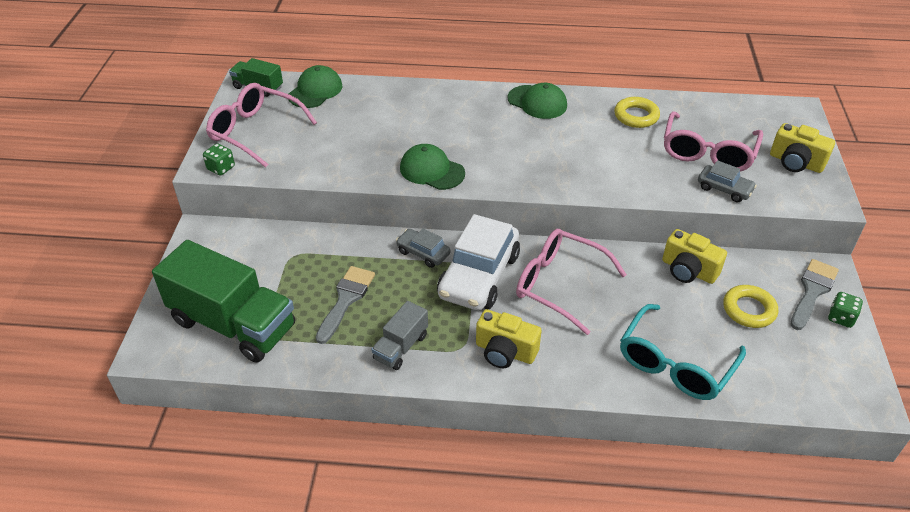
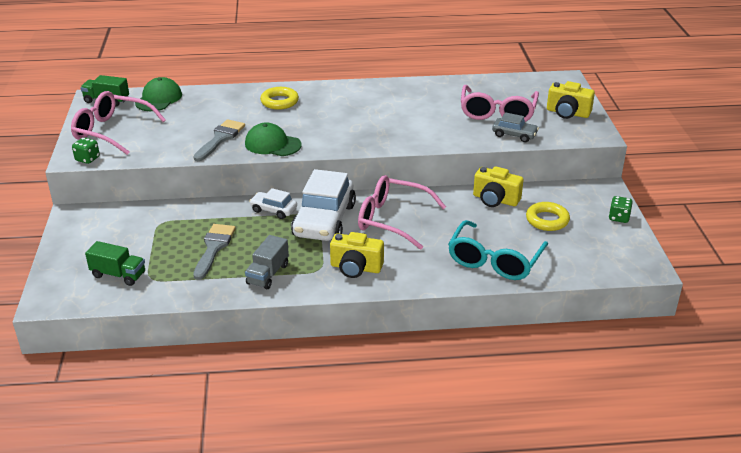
camera: 10 degrees left, 10 degrees down
(233, 324) = (118, 275): green truck -> green truck, size x0.48
(423, 253) = (273, 210): grey car -> white car
(537, 102) = (352, 91): green cap -> none
(636, 116) = (436, 94): yellow ring -> yellow ring (279, 102)
(812, 291) = (594, 203): grey brush -> grey brush (220, 139)

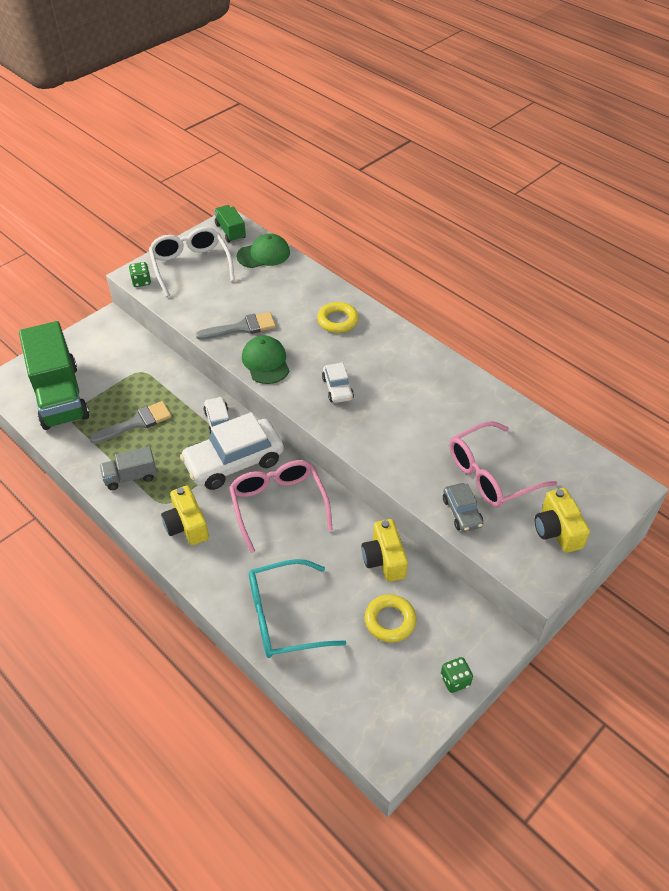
camera: 50 degrees right, 15 degrees up
(111, 131) = (191, 265): pink glasses -> white glasses
(118, 275) = (60, 396): green truck -> green truck, size x2.07
(344, 129) = (337, 388): none -> white car

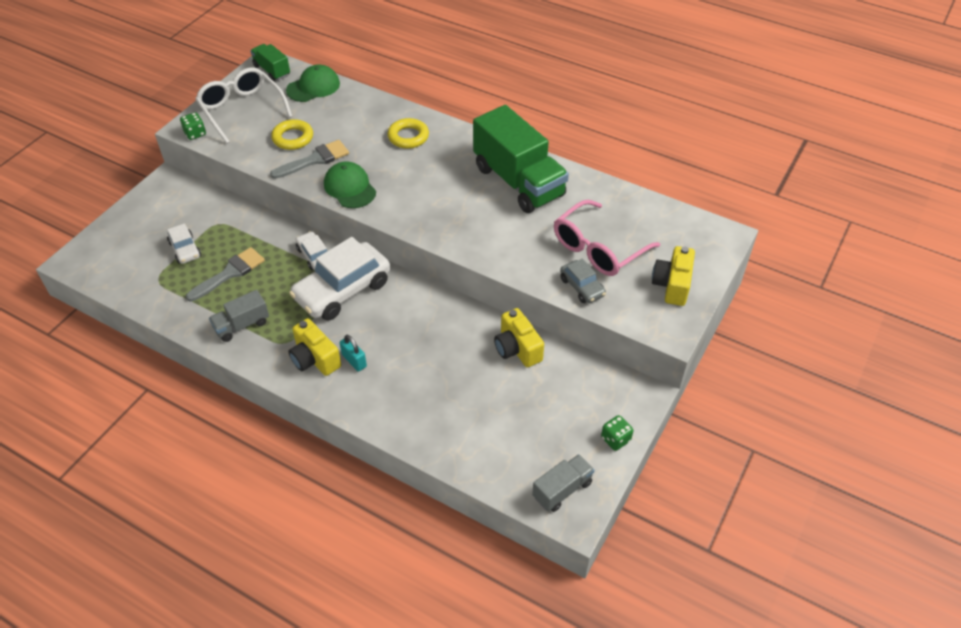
camera: 15 degrees left, 0 degrees up
(60, 396) = (139, 263): green truck -> green truck (518, 182)
(223, 536) = (354, 361): none -> turquoise padlock
(278, 504) = (399, 321): pink glasses -> none
(283, 617) = (438, 421): turquoise glasses -> none
(337, 388) = (429, 199): white car -> white car (185, 250)
(384, 721) = (562, 490): none -> grey truck
(390, 620) = (540, 401): yellow ring -> yellow ring (293, 138)
(557, 530) = (672, 285): yellow camera -> yellow camera turned 45 degrees clockwise

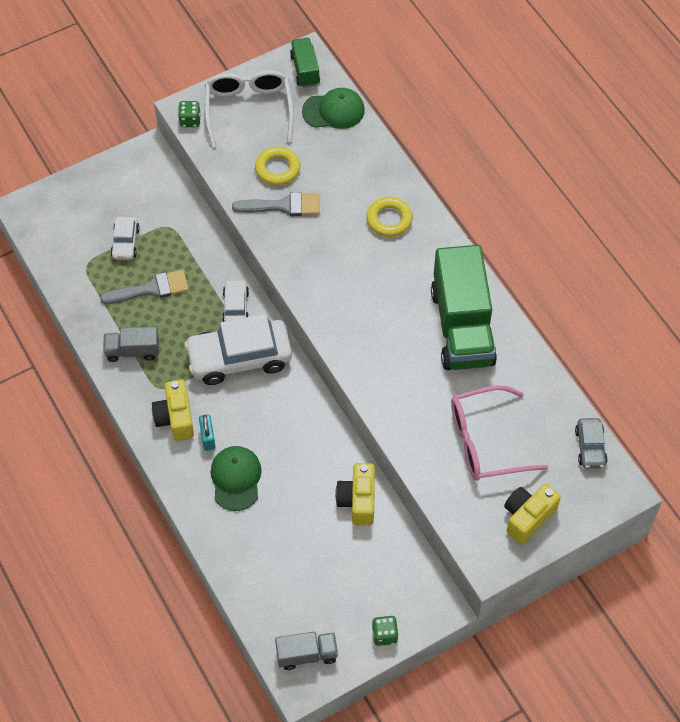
camera: 30 degrees right, 10 degrees up
(350, 188) = (297, 256): green cap -> green cap (236, 478)
(582, 287) = (441, 475): grey car -> grey car (590, 447)

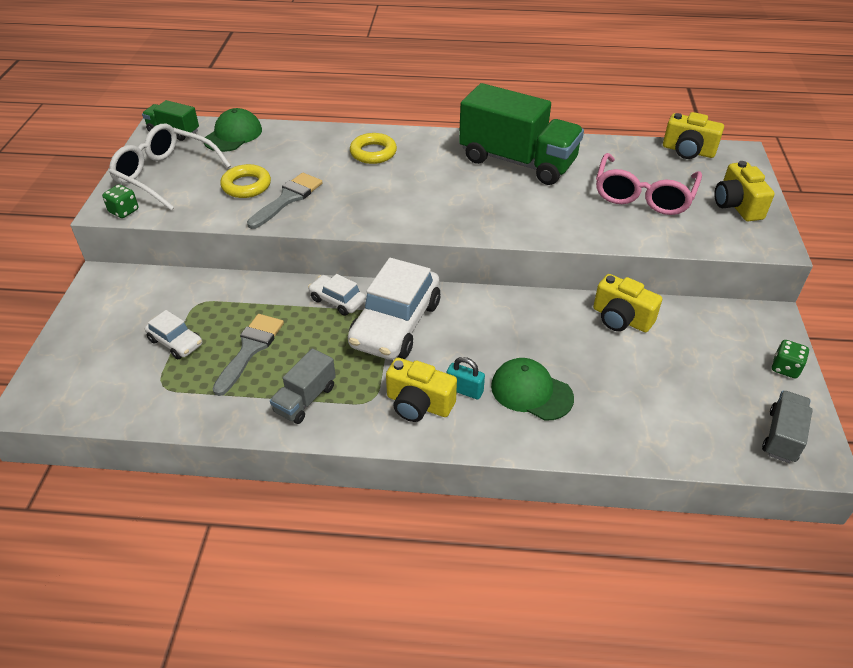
camera: 55 degrees left, 15 degrees down
(590, 447) = (688, 151): grey car -> yellow camera

